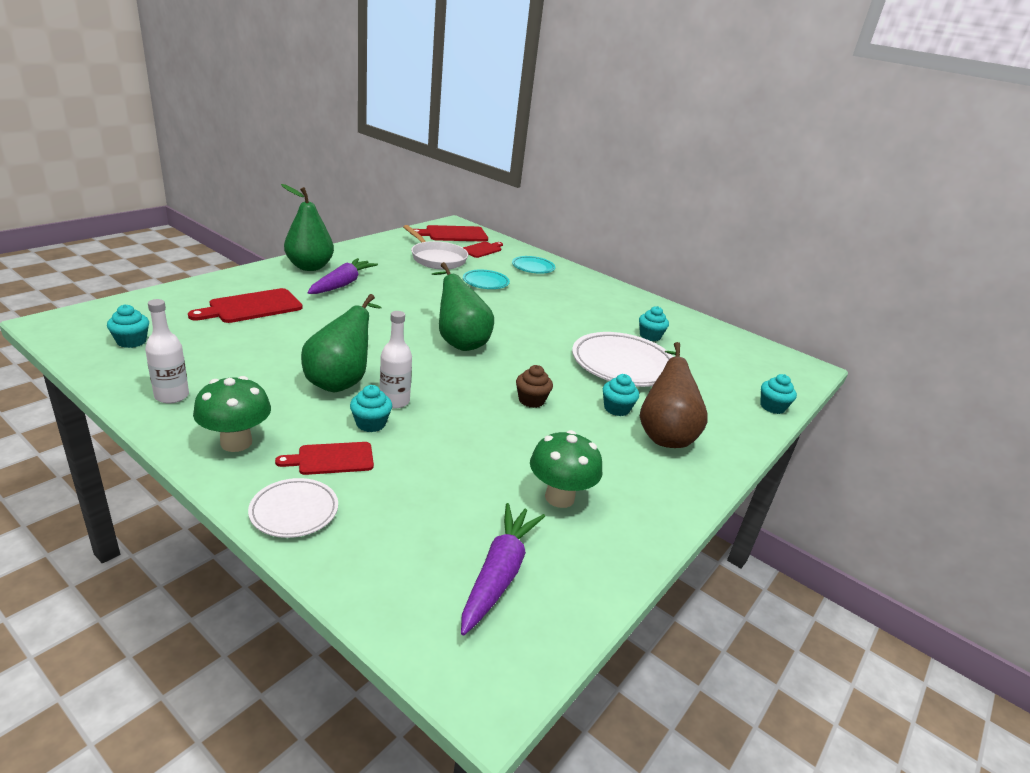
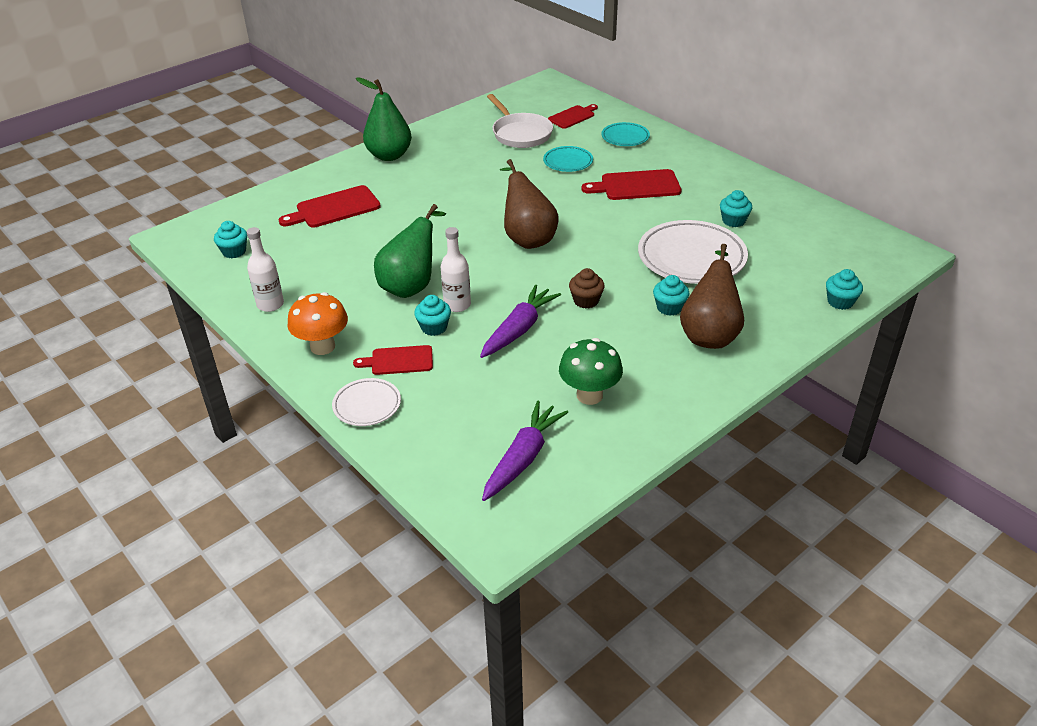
camera: 15 degrees right, 10 degrees up
(236, 442) = (322, 347): green mushroom -> orange mushroom
(342, 284) = (420, 175): purple carrot -> purple carrot (519, 329)
(453, 234) = (544, 97): red cutting board -> red cutting board (636, 186)
(459, 342) = (527, 238): green pear -> brown pear

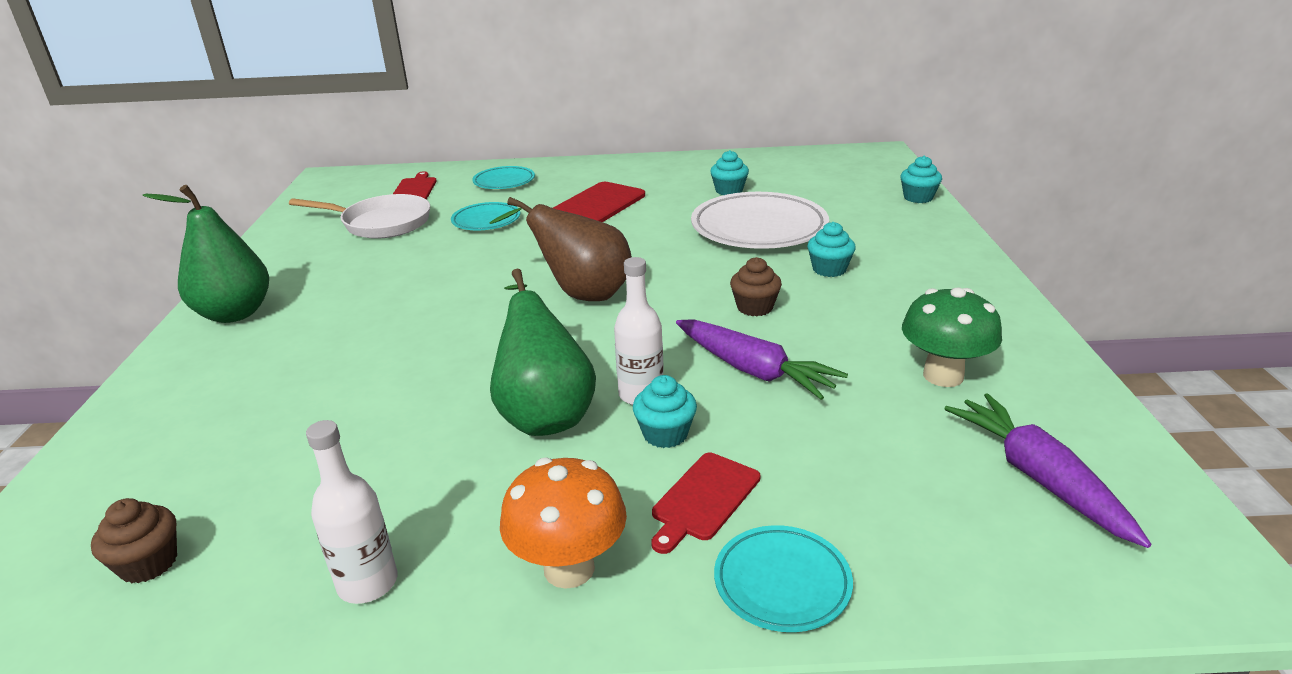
camera: 50 degrees left, 10 degrees down
(234, 251) = (148, 563): turquoise cupcake -> brown cupcake
(334, 208) = (251, 405): red cutting board -> none
(367, 405) = (782, 583): white plate -> turquoise plate
(519, 329) = (754, 370): purple carrot -> purple carrot turned 150 degrees clockwise
(709, 334) = (901, 267): brown pear -> none

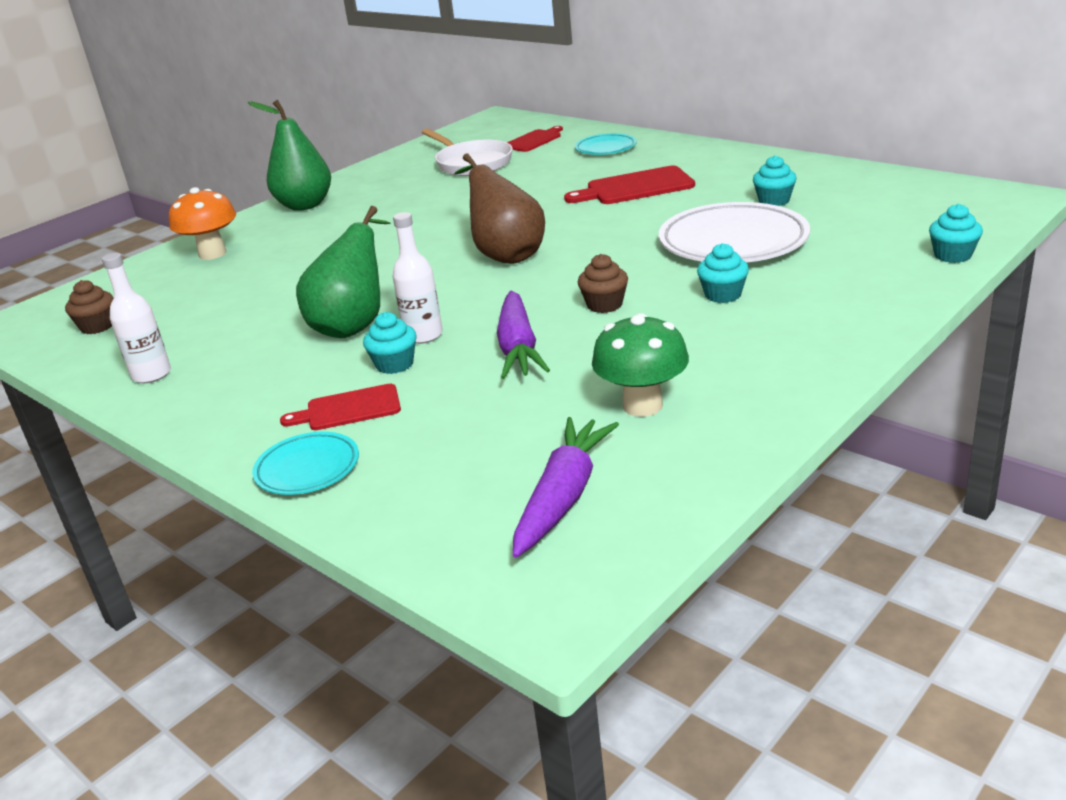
camera: 45 degrees right, 0 degrees up
(486, 221) = (539, 179): turquoise plate -> none
(569, 568) = (232, 410): orange mushroom -> orange mushroom (212, 254)

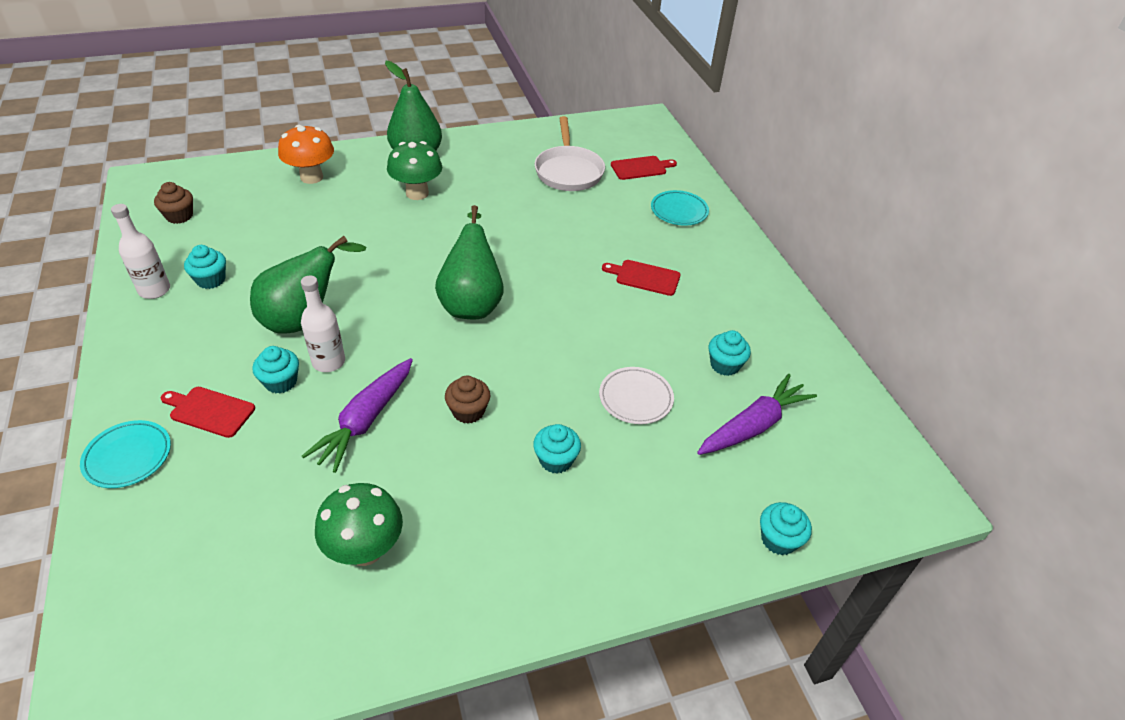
camera: 25 degrees right, 15 degrees up
(207, 345) = (211, 280): none -> turquoise cupcake
(344, 223) = (417, 193): none -> green mushroom
(506, 255) = (471, 303): brown pear -> green pear
(564, 496) = (219, 609): purple carrot -> purple carrot (753, 425)
(635, 187) = (645, 277): red cutting board -> red cutting board, size x0.65
(733, 242) = (635, 398): white plate -> white plate, size x0.53

